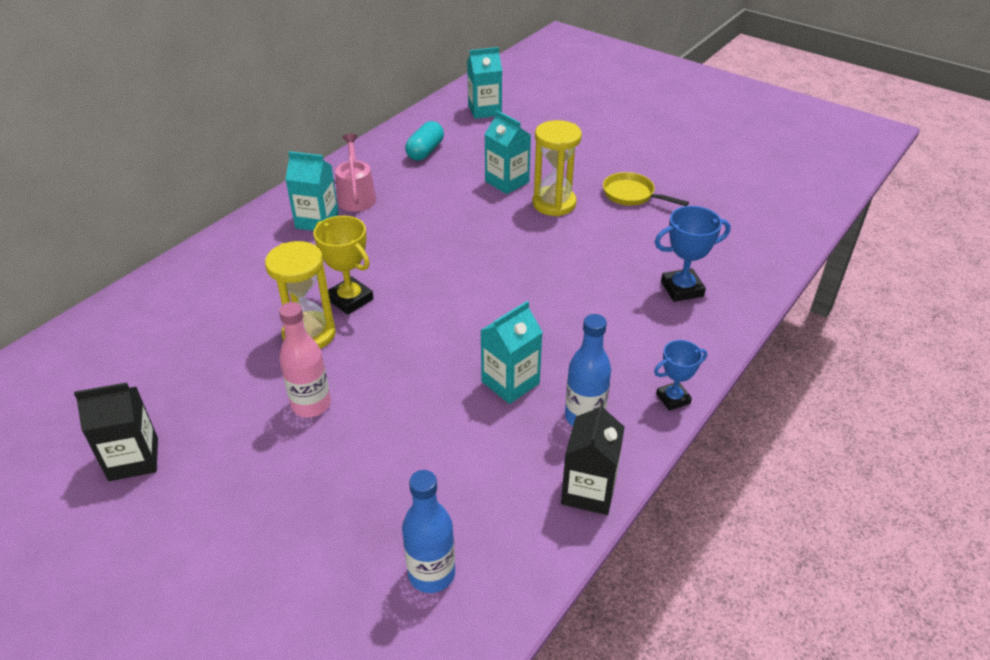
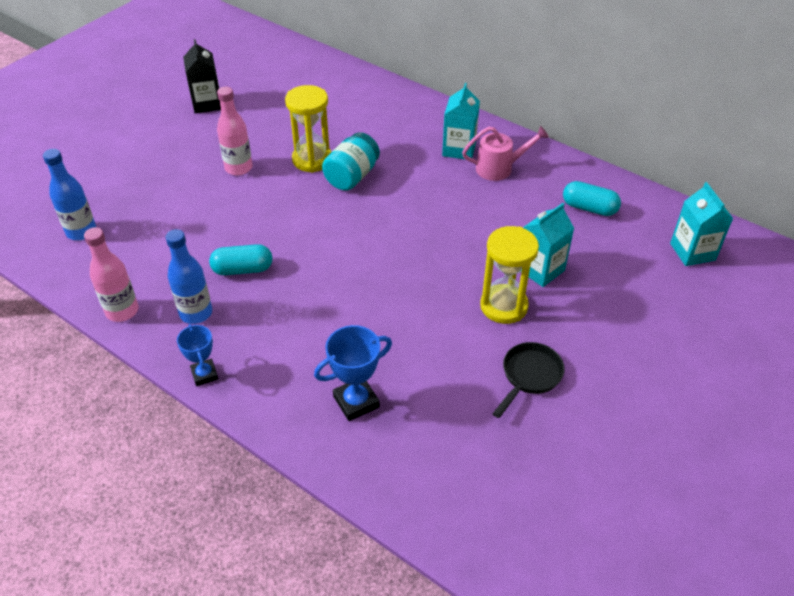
camera: 90 degrees right, 5 degrees up
(350, 299) = (352, 176): yellow trophy -> turquoise jar
(510, 382) = (243, 269): turquoise carton -> turquoise capsule
(588, 491) = (122, 311): black carton -> pink bottle
(632, 195) = (529, 376): yellow pan -> black pan
(682, 289) = (356, 402): blue trophy -> blue trophy turned 75 degrees clockwise

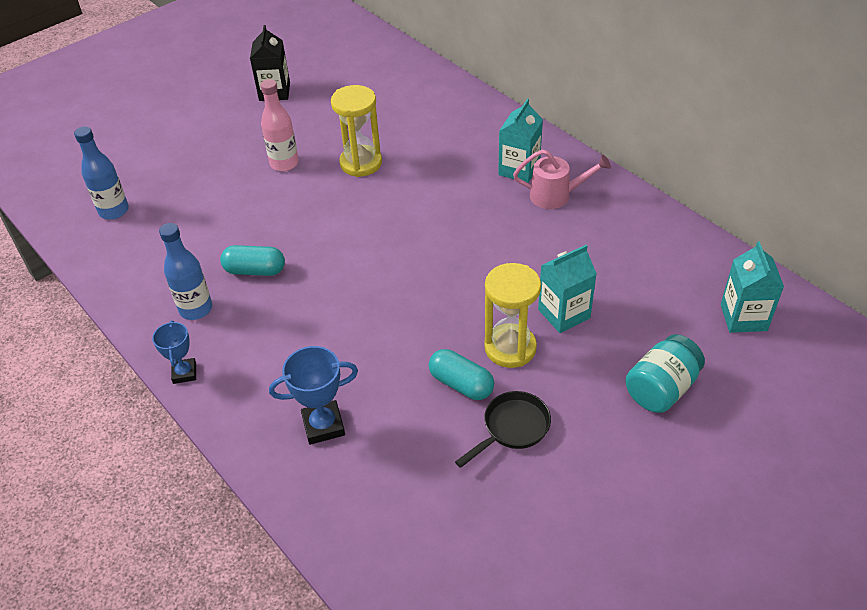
camera: 15 degrees right, 0 degrees up
(122, 311) = (127, 297): pink bottle -> none
(352, 176) = (396, 186): turquoise jar -> turquoise jar (661, 389)
(589, 208) = (641, 252): turquoise capsule -> turquoise capsule (461, 384)

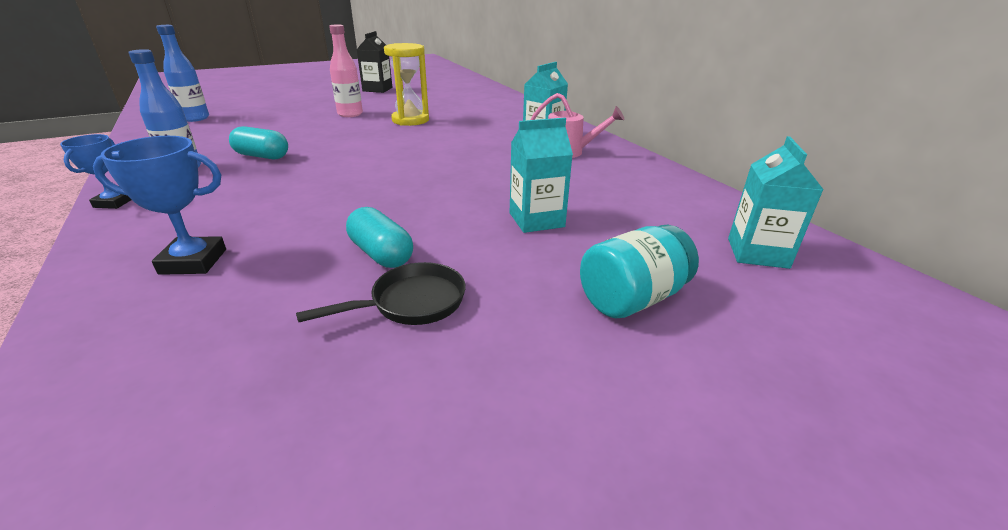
camera: 10 degrees right, 15 degrees down
(510, 348) = (459, 235): yellow hourglass -> none

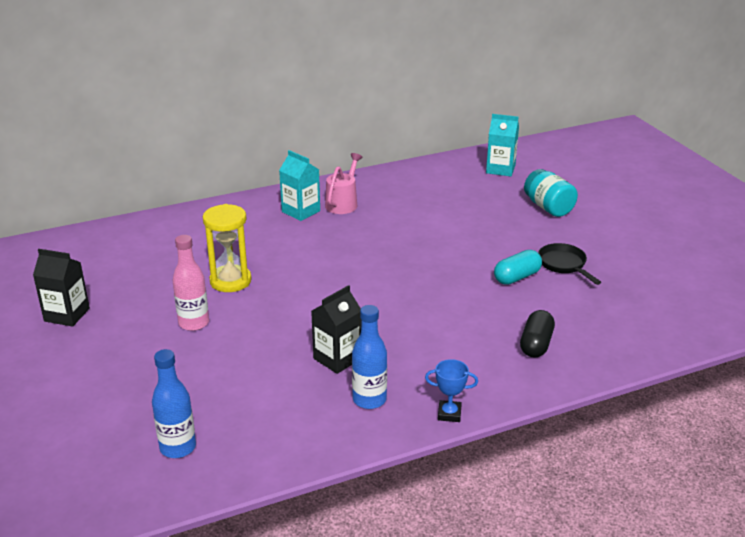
camera: 85 degrees left, 0 degrees up
(193, 261) = (536, 344): blue trophy -> black capsule
(262, 156) = (337, 358): turquoise capsule -> black carton
(536, 220) = (467, 225): turquoise carton -> none

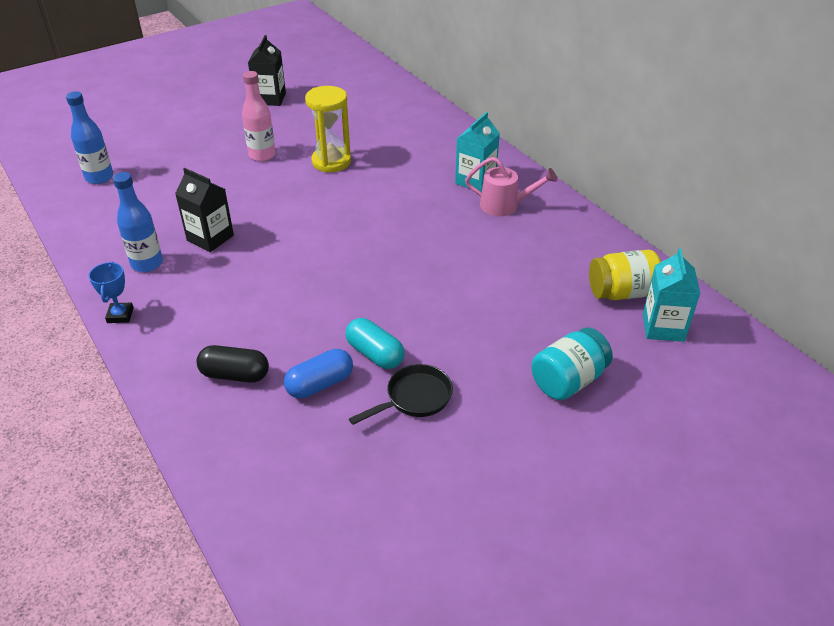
camera: 80 degrees right, 10 degrees up
(463, 176) = (622, 293): none -> yellow jar
(548, 303) = (320, 384): none -> blue capsule

